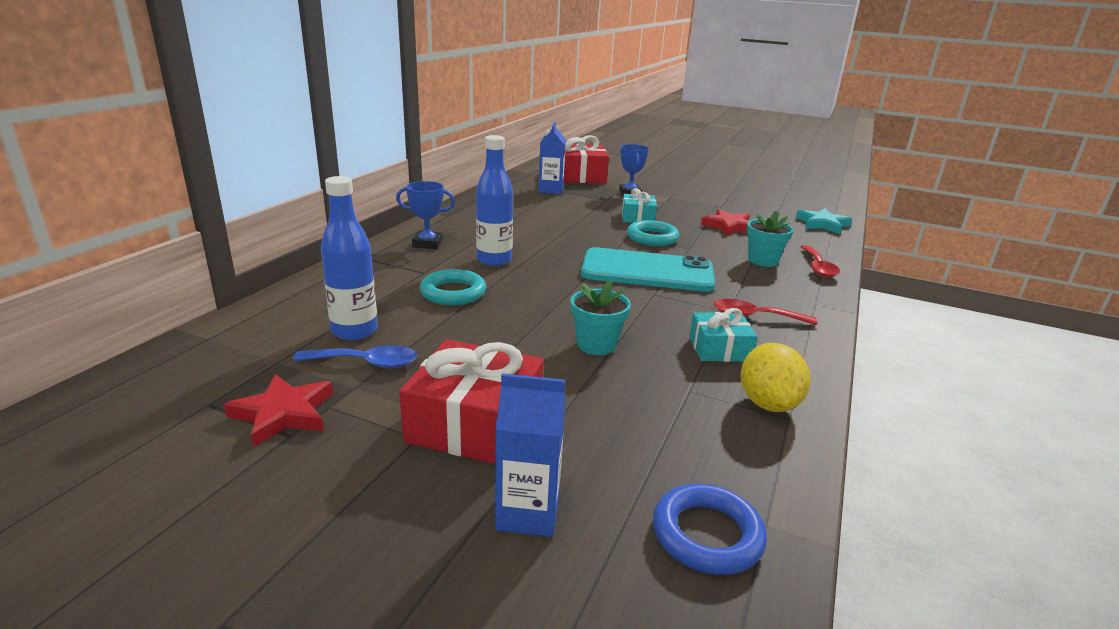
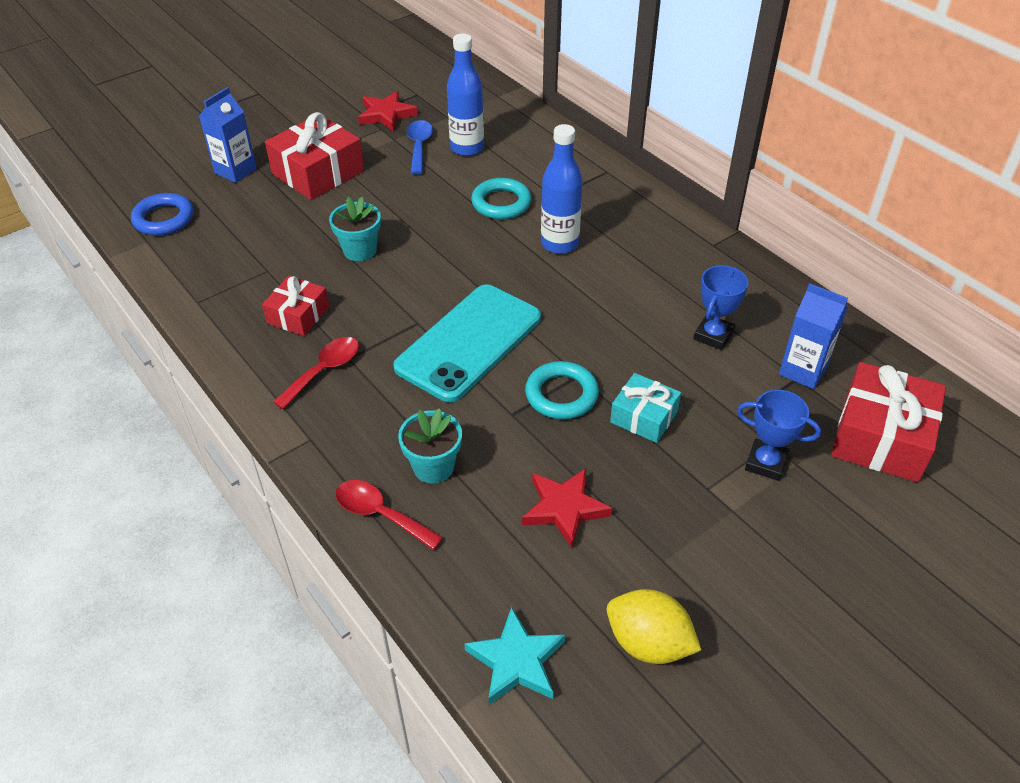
camera: 120 degrees right, 20 degrees up
(366, 363) = (419, 146): blue spoon -> blue spoon turned 150 degrees clockwise
(427, 243) = (626, 212): blue trophy -> blue trophy (713, 335)
(719, 349) = (298, 315): turquoise gift -> red gift
(768, 403) = (218, 301): yellow lemon -> yellow lemon (648, 643)

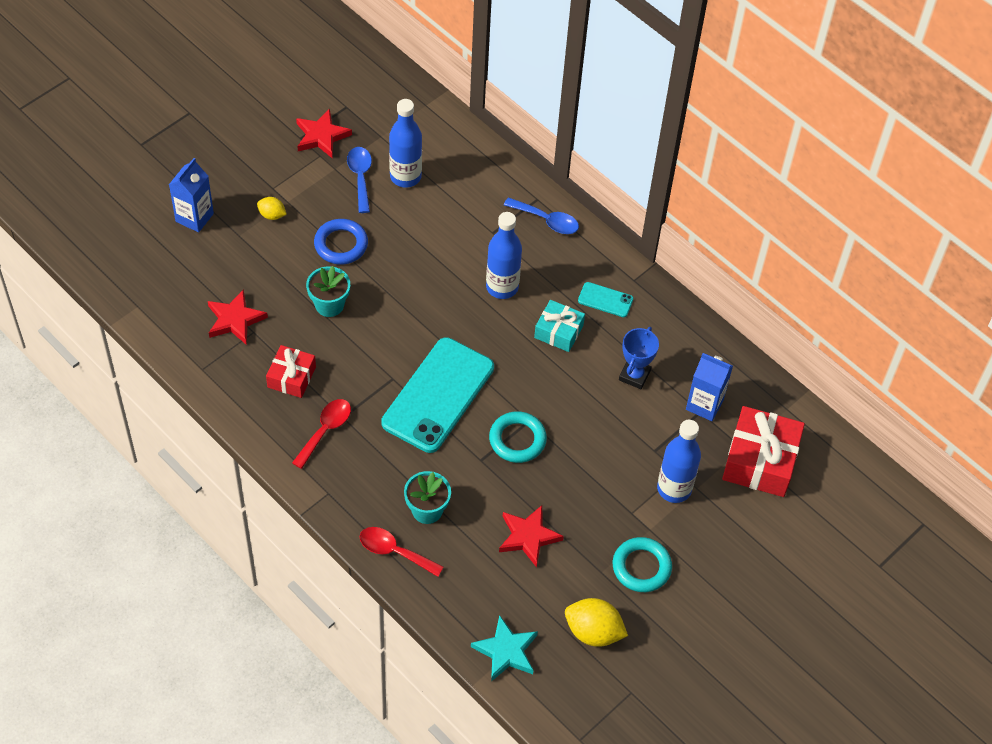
camera: 10 degrees left, 10 degrees up
(164, 219) = (145, 279): blue ring -> blue ring (341, 244)
(250, 258) = (235, 320): none -> red star
(318, 172) = (272, 215): red gift -> yellow lemon
(501, 203) = (446, 243): turquoise ring -> turquoise ring (641, 567)
(616, 189) = (547, 220): none -> blue spoon
(644, 417) = (582, 455): turquoise gift -> turquoise gift (558, 331)
(679, 261) = (605, 300): none -> turquoise phone
(765, 463) = (674, 489): blue trophy -> blue bottle

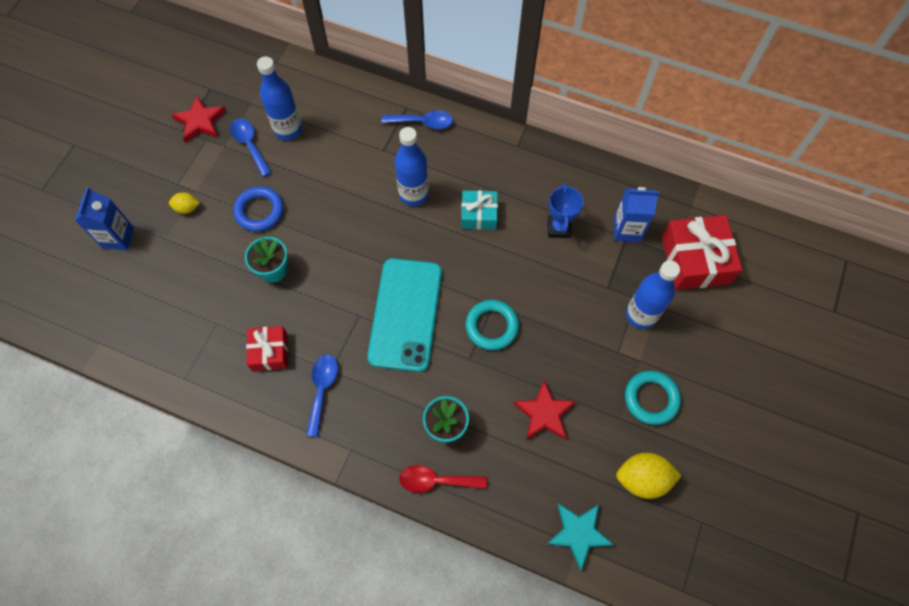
camera: 20 degrees left, 10 degrees up
(235, 320) = (195, 318): red star -> none
(325, 430) = (322, 390): red spoon -> blue spoon
(605, 300) = (503, 172): turquoise phone -> none

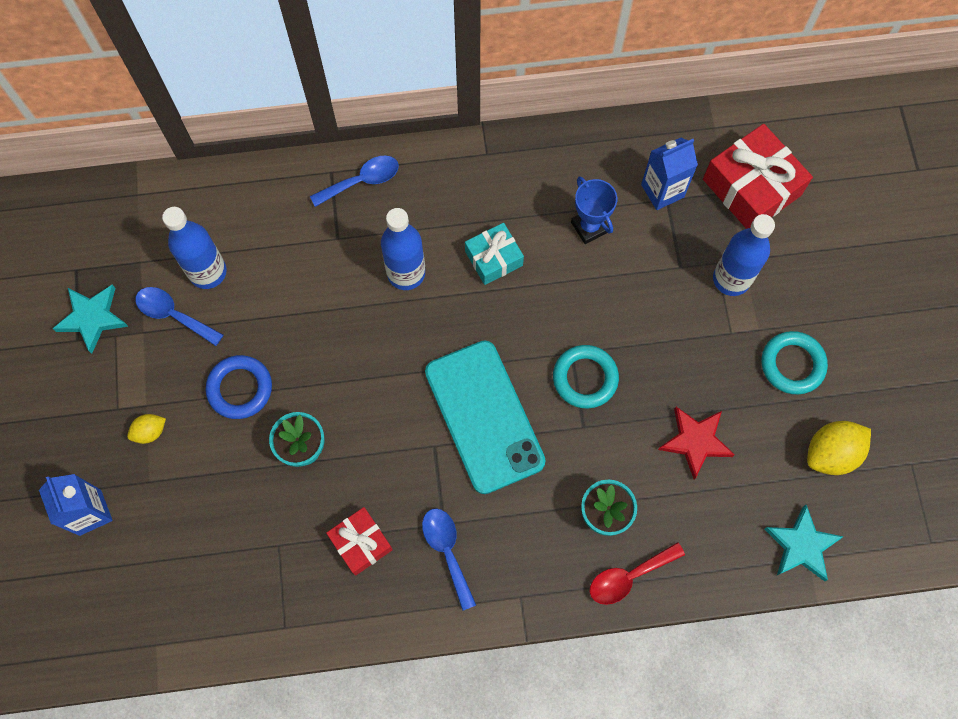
camera: 30 degrees left, 5 degrees up
(200, 121) = (92, 318): red star -> turquoise star

